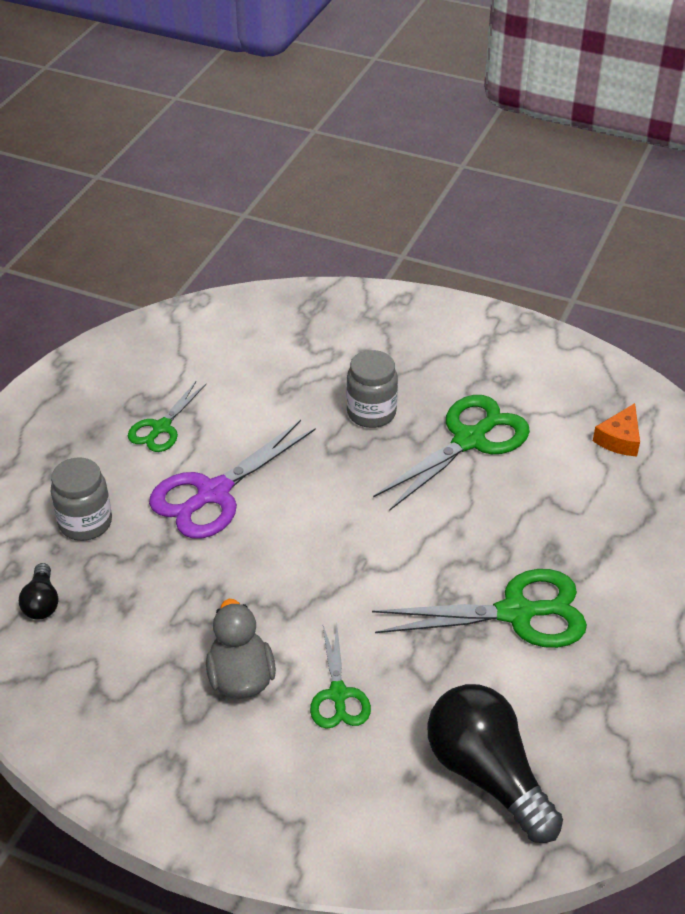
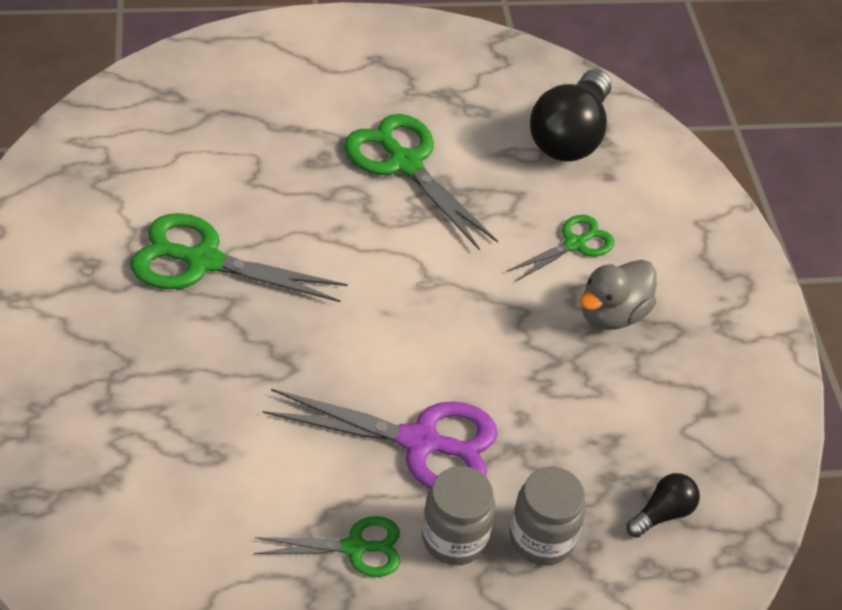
camera: 125 degrees left, 5 degrees up
(371, 413) = (208, 357): grey jar -> grey jar (454, 538)
(619, 439) = (134, 153): orange cheese -> none

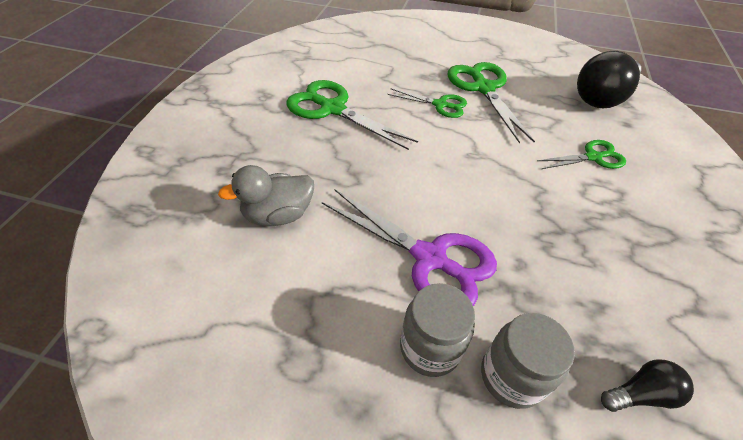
camera: 25 degrees right, 0 degrees up
(355, 548) = (341, 326): green scissors -> green scissors (440, 105)
(612, 314) = (615, 209): grey duck -> grey duck (278, 215)

